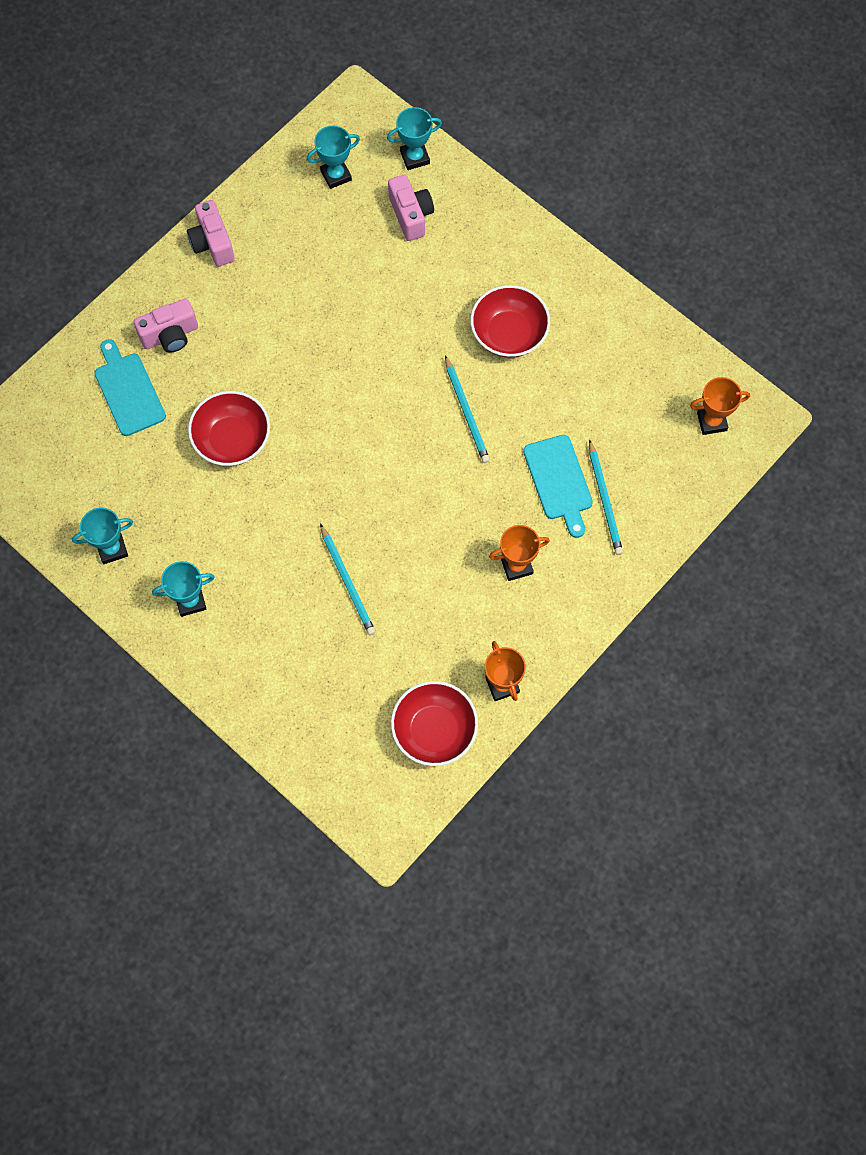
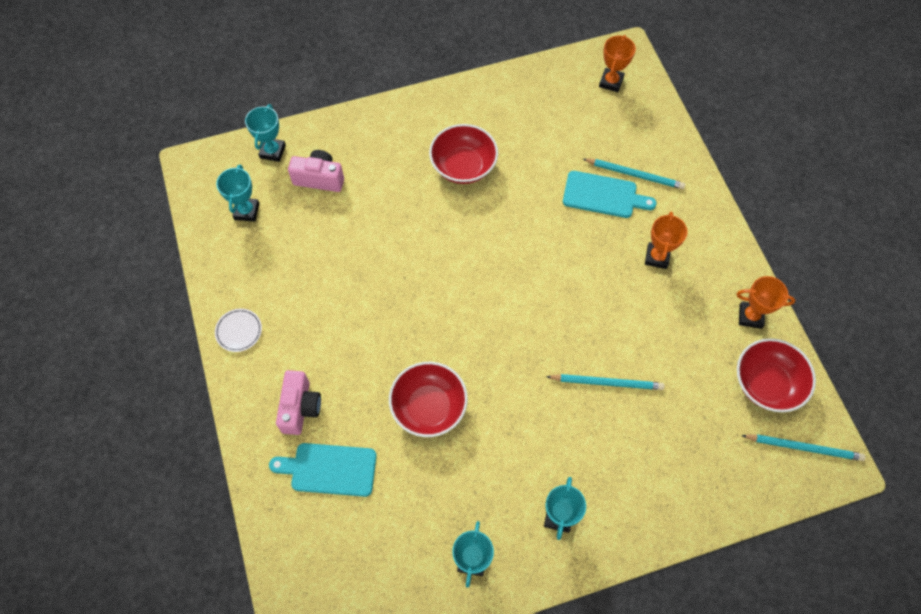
camera: 60 degrees left, 5 degrees down
(212, 243) = (239, 331): pink camera -> white plate
(466, 412) = (510, 226): turquoise pencil -> turquoise pencil (804, 447)

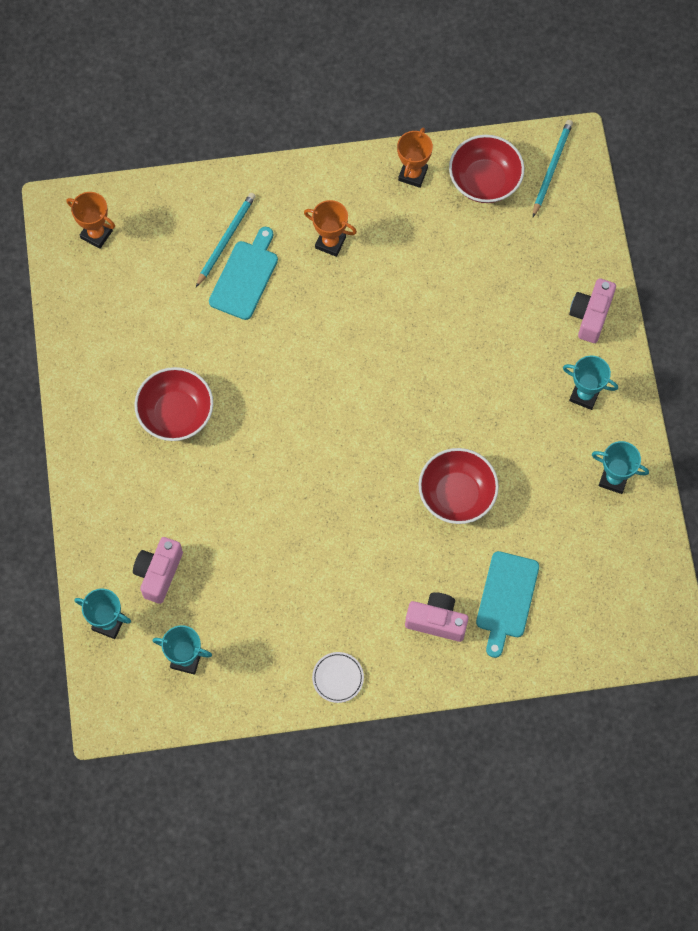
camera: 80 degrees left, 5 degrees up
(607, 382) = (459, 322): turquoise pencil -> none
(648, 511) = (590, 316): none -> pink camera

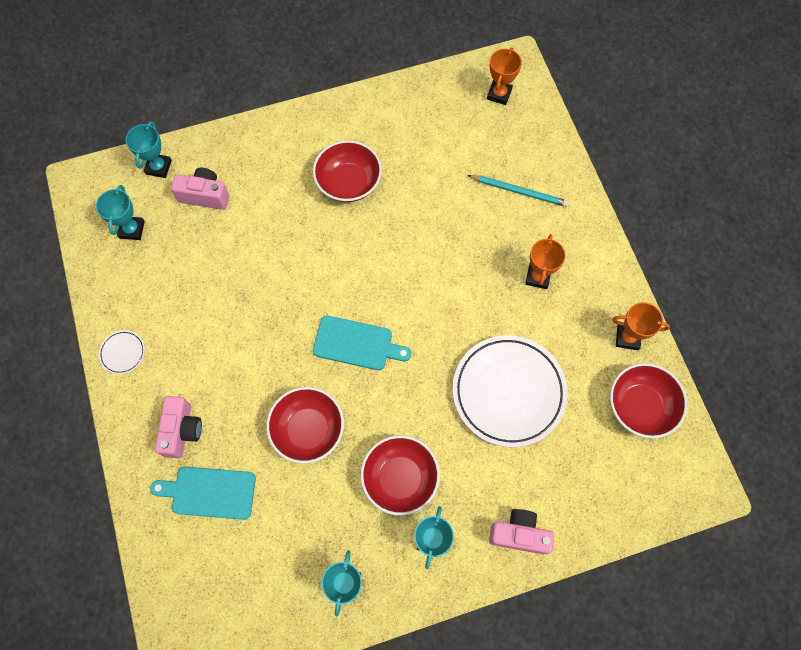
camera: 80 degrees right, 0 degrees up
(245, 277) = (487, 213): turquoise cutting board -> turquoise cutting board (357, 344)
(450, 296) = (508, 392): none -> white plate
(520, 414) = (400, 478): none -> red bowl
(552, 168) = (673, 470): turquoise pencil -> none

